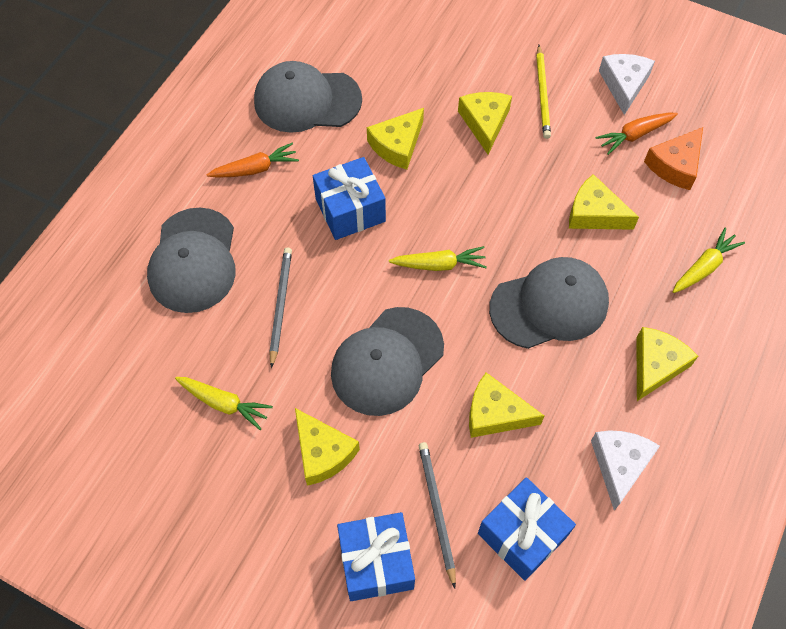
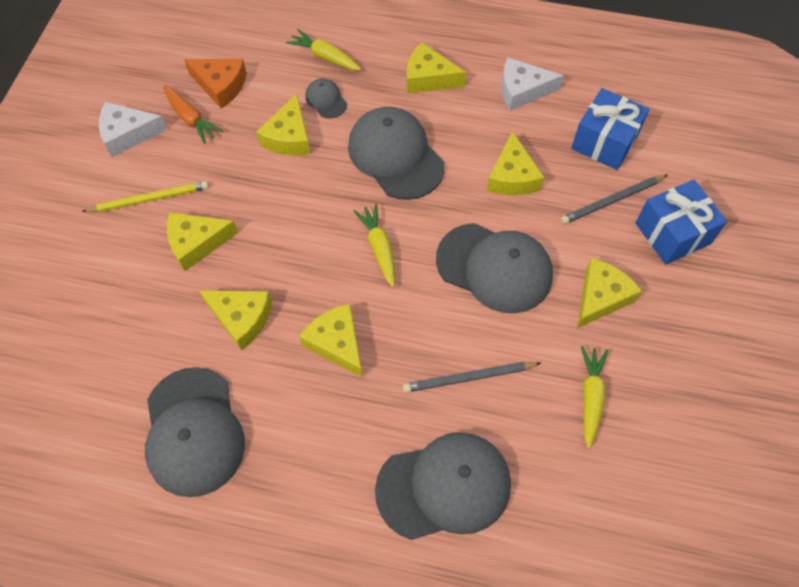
camera: 105 degrees left, 0 degrees up
(255, 169) = (305, 459): orange carrot -> none
(350, 210) = (336, 343): blue gift -> yellow cheese
(639, 256) = (326, 100): none -> grey cap

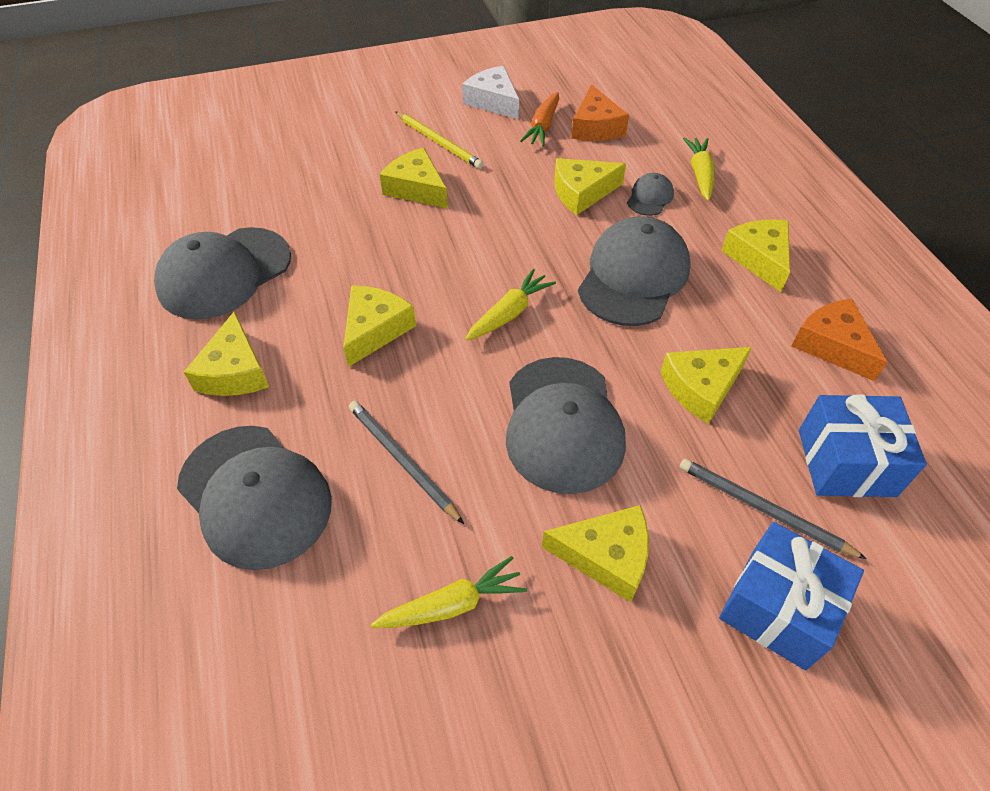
camera: 60 degrees right, 10 degrees down
(241, 318) = (358, 251): yellow cheese -> yellow cheese (234, 371)
(522, 90) = (832, 345): white cheese -> orange cheese

